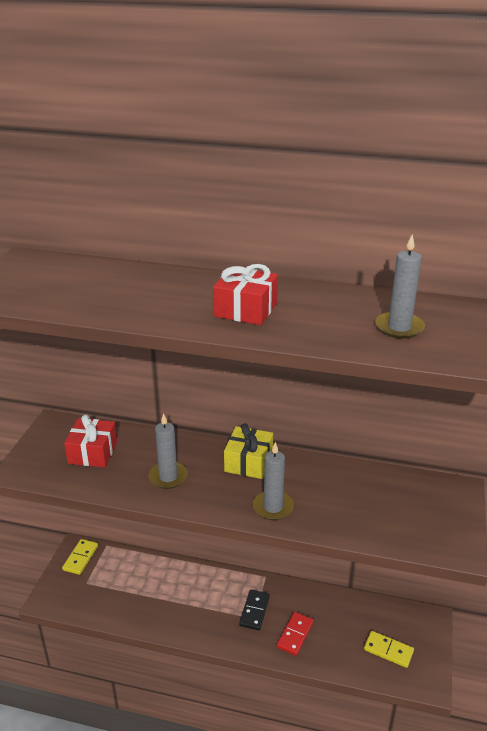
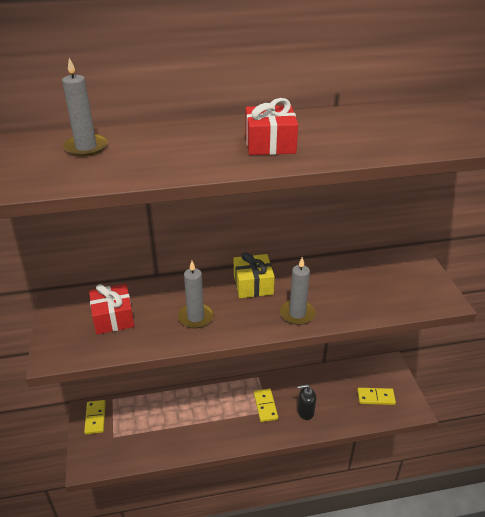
camera: 25 degrees left, 5 degrees up
(254, 611) = (265, 406): black domino -> yellow domino
(295, 634) = (305, 412): red domino -> black soap dispenser
(399, 327) = (400, 131): grey candle -> grey candle (86, 147)

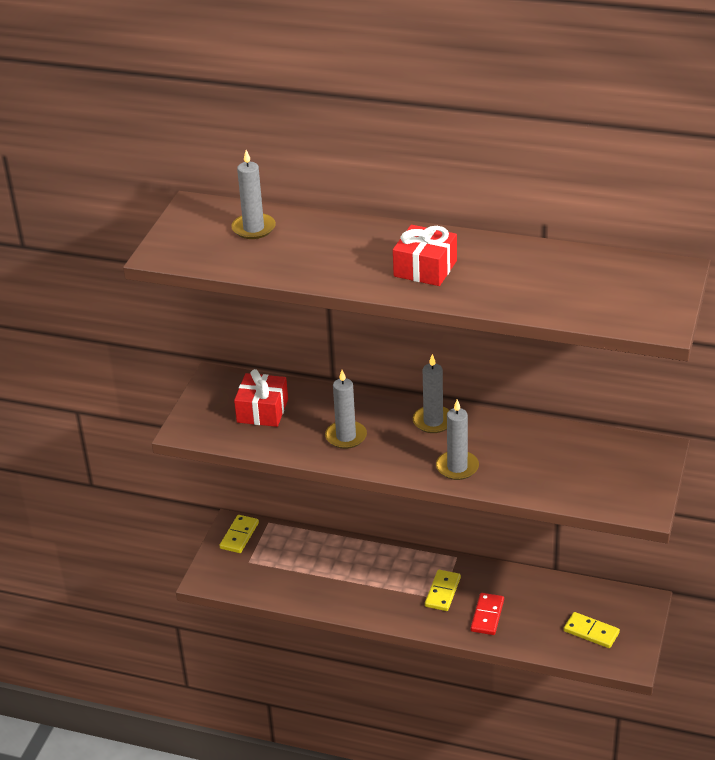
camera: 30 degrees right, 0 degrees up
(253, 284) = (433, 421): yellow gift -> grey candle
(305, 412) = (487, 616): black soap dispenser -> red domino

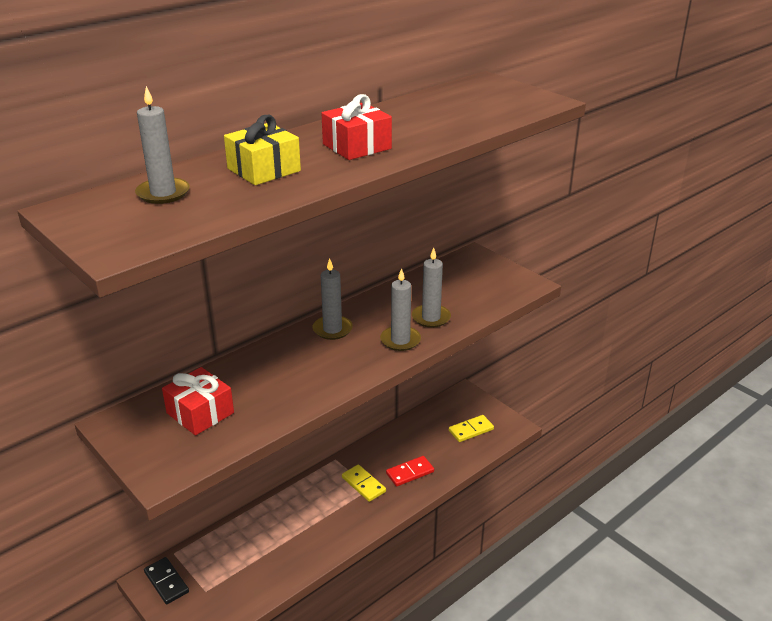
camera: 60 degrees left, 5 degrees down
(239, 536) = (166, 582): yellow domino -> black domino
(334, 248) = (264, 170): none -> yellow gift
(346, 437) = (296, 380): grey candle -> grey candle (431, 318)
(487, 616) = (410, 472): red domino -> red domino turned 75 degrees counterclockwise

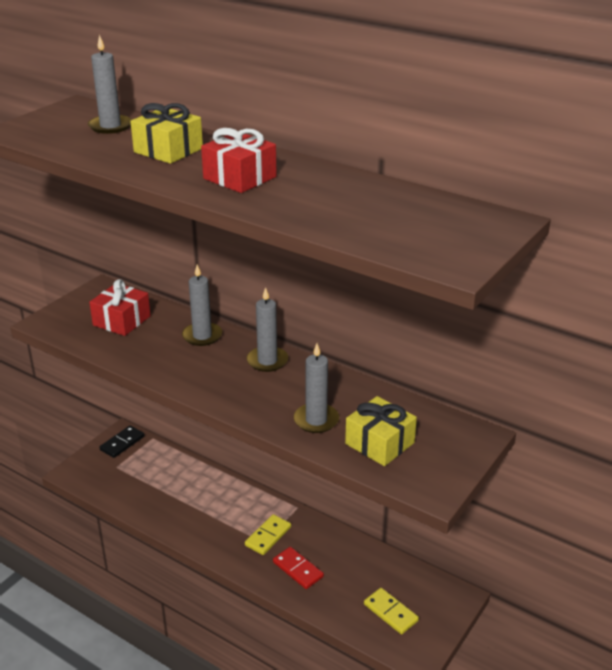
camera: 75 degrees right, 0 degrees up
(400, 340) = (264, 406): grey candle -> grey candle (202, 336)
(470, 295) = (379, 443): none -> yellow gift

